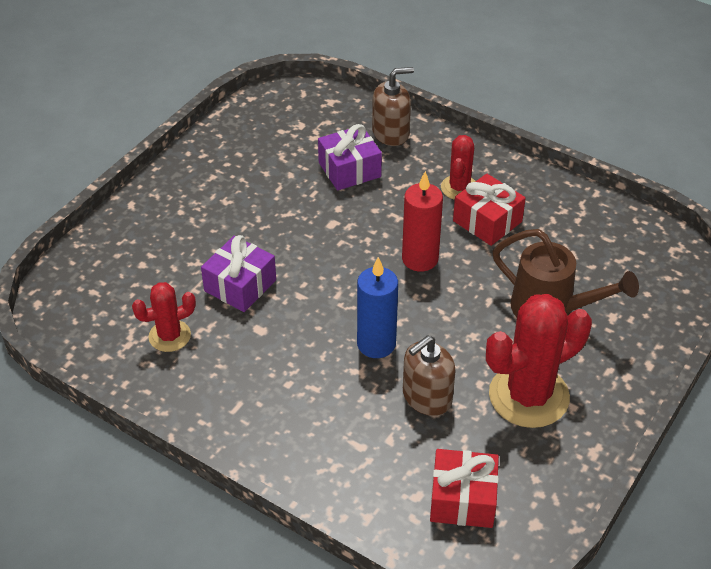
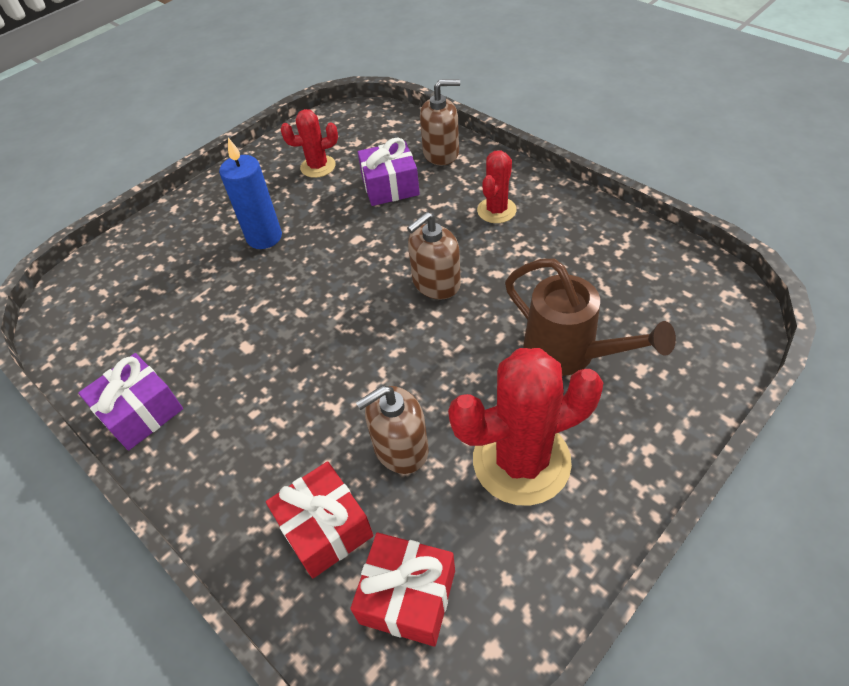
camera: 15 degrees right, 5 degrees up
(169, 336) = (154, 345): red cactus -> red cactus (318, 166)
(240, 285) = (243, 297): purple gift -> purple gift (141, 412)
(376, 344) = (362, 376): blue candle -> blue candle (264, 237)
(420, 259) = (436, 283): red candle -> brown soap dispenser
(487, 221) = (518, 247): red gift -> red gift (325, 528)

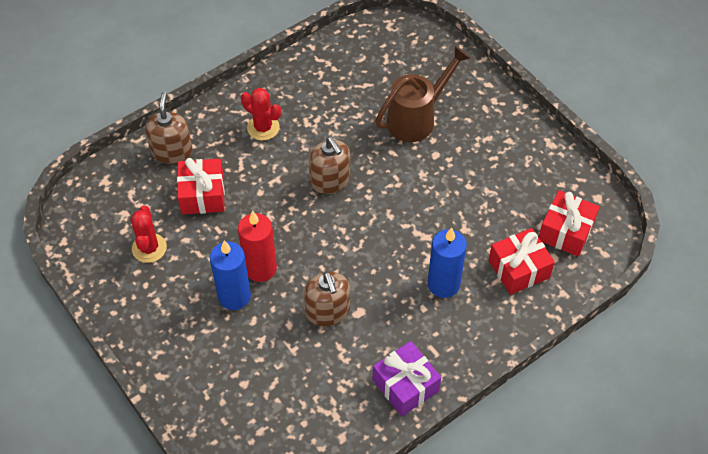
camera: 85 degrees left, 5 degrees up
(291, 431) = (443, 284): none -> blue candle
(301, 249) = (260, 268): none -> red candle
(390, 186) = (202, 195): purple gift -> red gift
(400, 448) = (469, 222): brown soap dispenser -> brown soap dispenser (328, 311)
(521, 461) = (491, 161): red cactus -> none

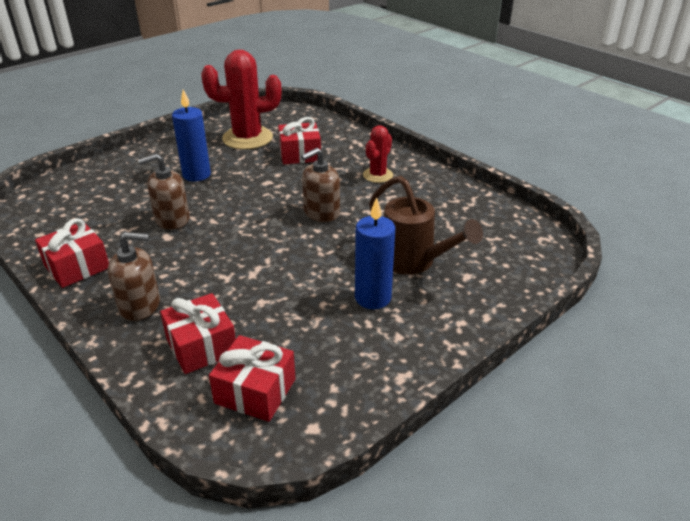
camera: 85 degrees right, 20 degrees down
(149, 248) = (247, 138): red cactus -> red cactus, size x1.83
(172, 151) = (343, 139): brown soap dispenser -> brown soap dispenser (140, 305)
(260, 268) = (223, 184): red candle -> none
(405, 385) = (77, 267): purple gift -> red gift
(443, 284) = (189, 287): blue candle -> blue candle (373, 298)

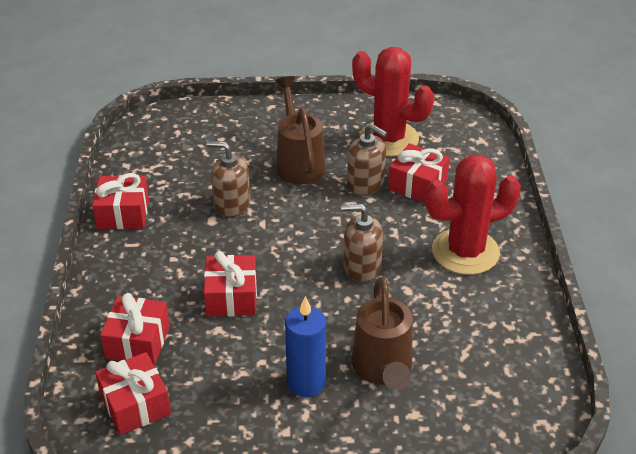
camera: 40 degrees right, 5 degrees up
(140, 305) = (132, 278): brown soap dispenser -> brown soap dispenser (365, 183)
(196, 175) = (299, 163): blue candle -> brown watering can
(246, 276) = (231, 297): none -> red gift
(378, 175) = (465, 252): red cactus -> red cactus, size x1.83

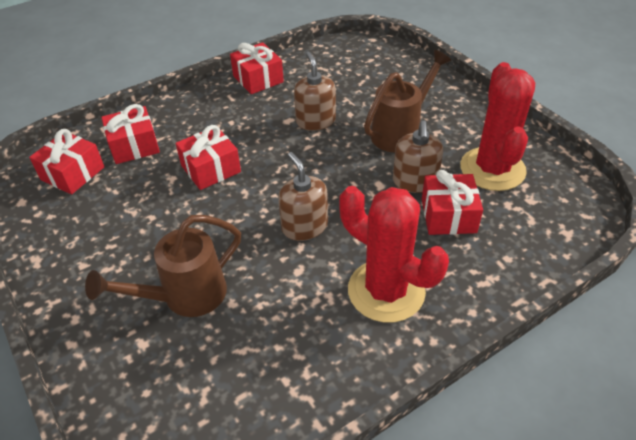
camera: 60 degrees right, 5 degrees up
(306, 382) = (142, 253): blue candle -> none

